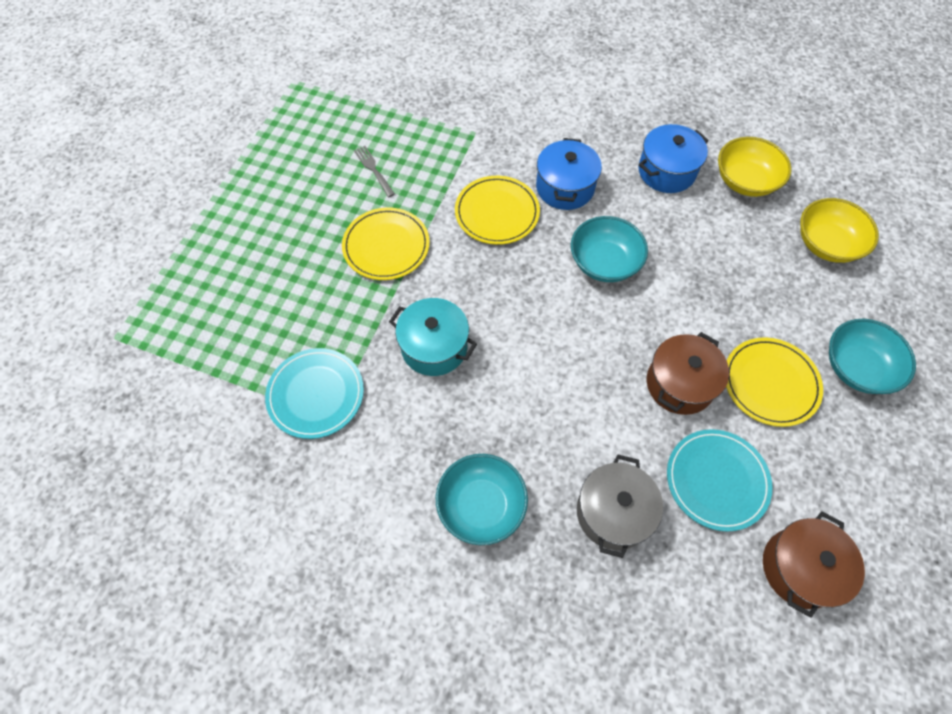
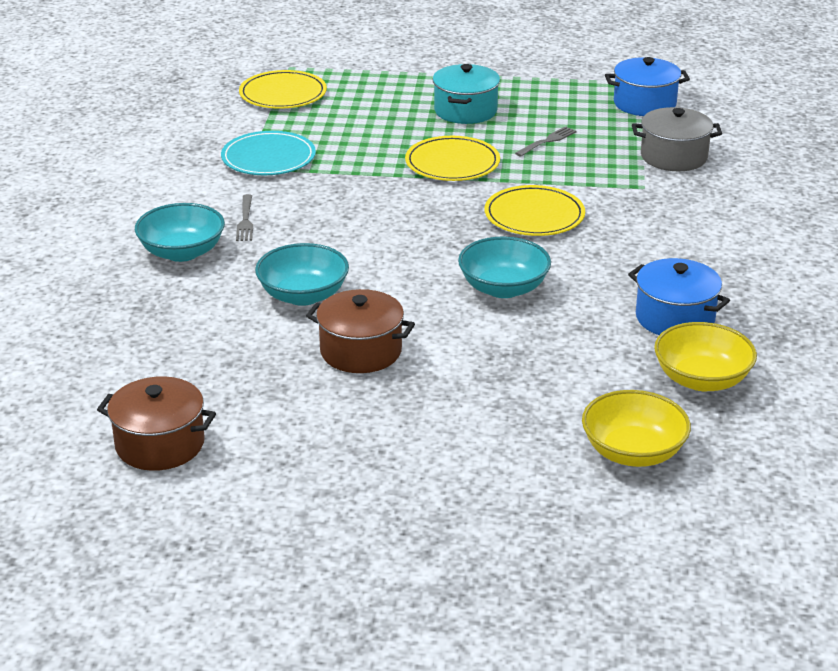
camera: 75 degrees right, 30 degrees down
(434, 347) = (344, 205): turquoise pot -> turquoise pot (465, 111)
(436, 437) = (245, 220): none -> grey fork
(565, 187) = (599, 252): blue pot -> blue pot (644, 103)
(613, 512) = (194, 323): grey pot -> grey pot (673, 157)
(717, 480) = (248, 384): turquoise plate -> none
(770, 383) = (388, 414): yellow plate -> yellow plate (283, 94)
(857, 367) = (440, 482): turquoise bowl -> turquoise bowl (303, 295)

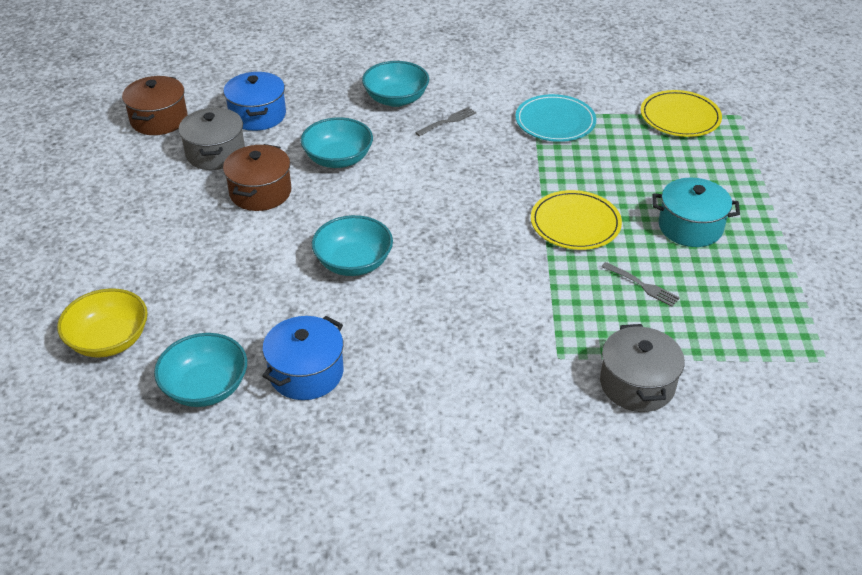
camera: 85 degrees right, 10 degrees up
(245, 220) = (448, 121): grey fork -> grey fork turned 150 degrees clockwise
(263, 389) = (215, 153): none -> grey pot
(534, 215) = (484, 279): yellow plate -> none
(644, 103) = (766, 363): blue pot -> blue pot (257, 115)
(701, 379) = (205, 387): yellow bowl -> turquoise bowl

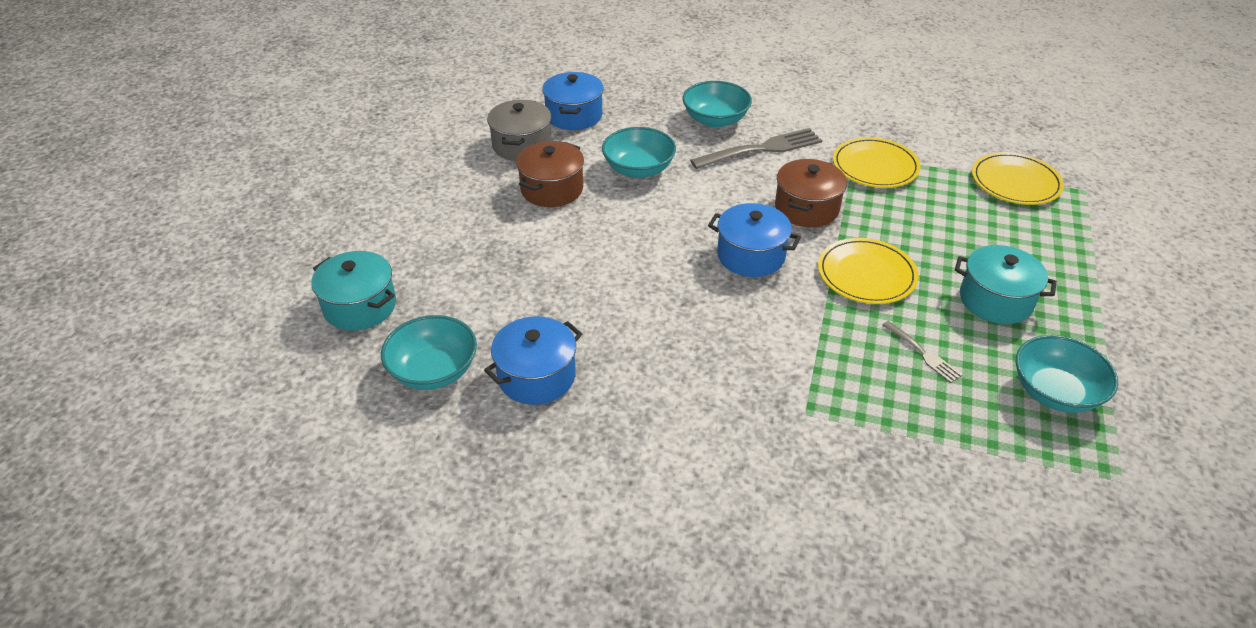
camera: 15 degrees right, 0 degrees up
(109, 340) = (360, 306): yellow bowl -> turquoise pot
(159, 119) = (480, 106): brown pot -> brown pot (806, 208)
(353, 262) = (620, 274): turquoise bowl -> turquoise bowl (1055, 392)
(448, 121) = (761, 149): grey fork -> grey fork, size x1.90
(468, 224) = (751, 255): none -> blue pot
(555, 121) = (875, 166): turquoise plate -> yellow plate
(637, 384) = (886, 461): grey pot -> none

